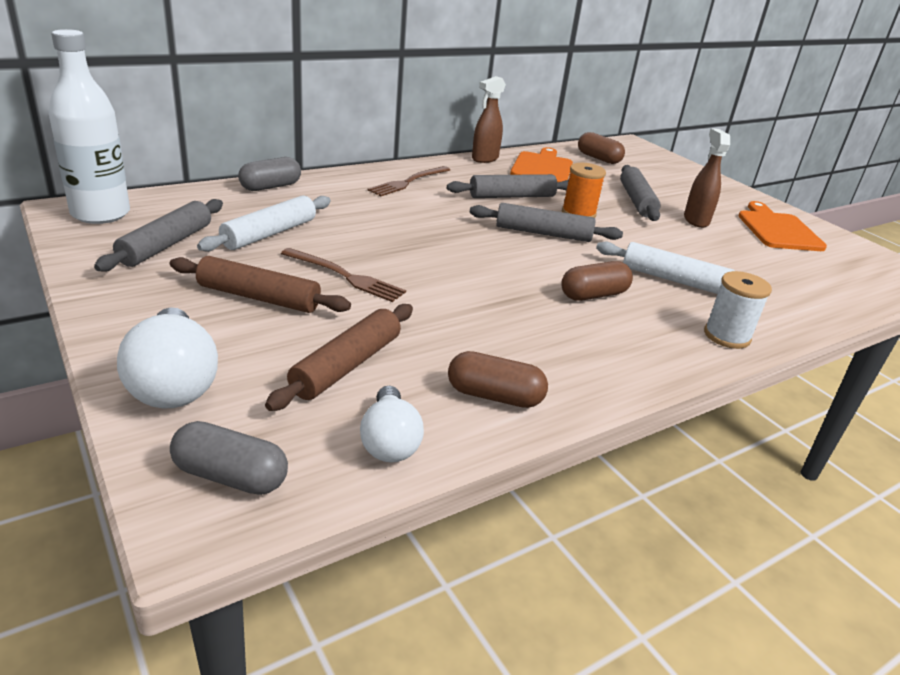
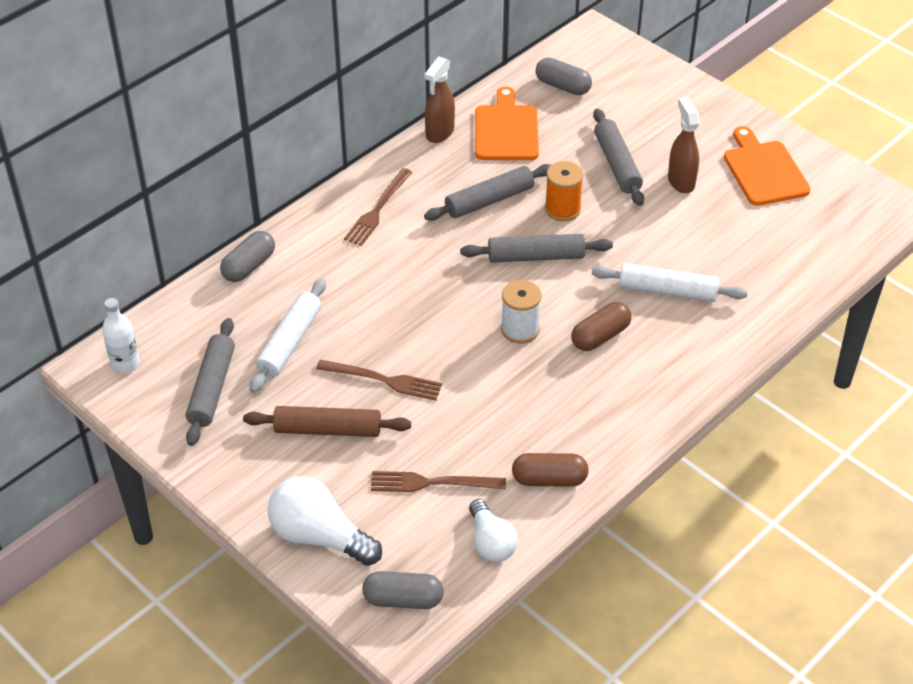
camera: 10 degrees left, 15 degrees up
(100, 214) = (125, 364): white bottle -> white bottle, size x0.54
(174, 382) = (319, 536): white light bulb -> white light bulb turned 150 degrees clockwise
(347, 366) = (432, 483): brown rolling pin -> brown fork
(598, 158) = (563, 86): brown capsule -> grey capsule
(727, 336) = (718, 355): white spool -> white spool (520, 329)

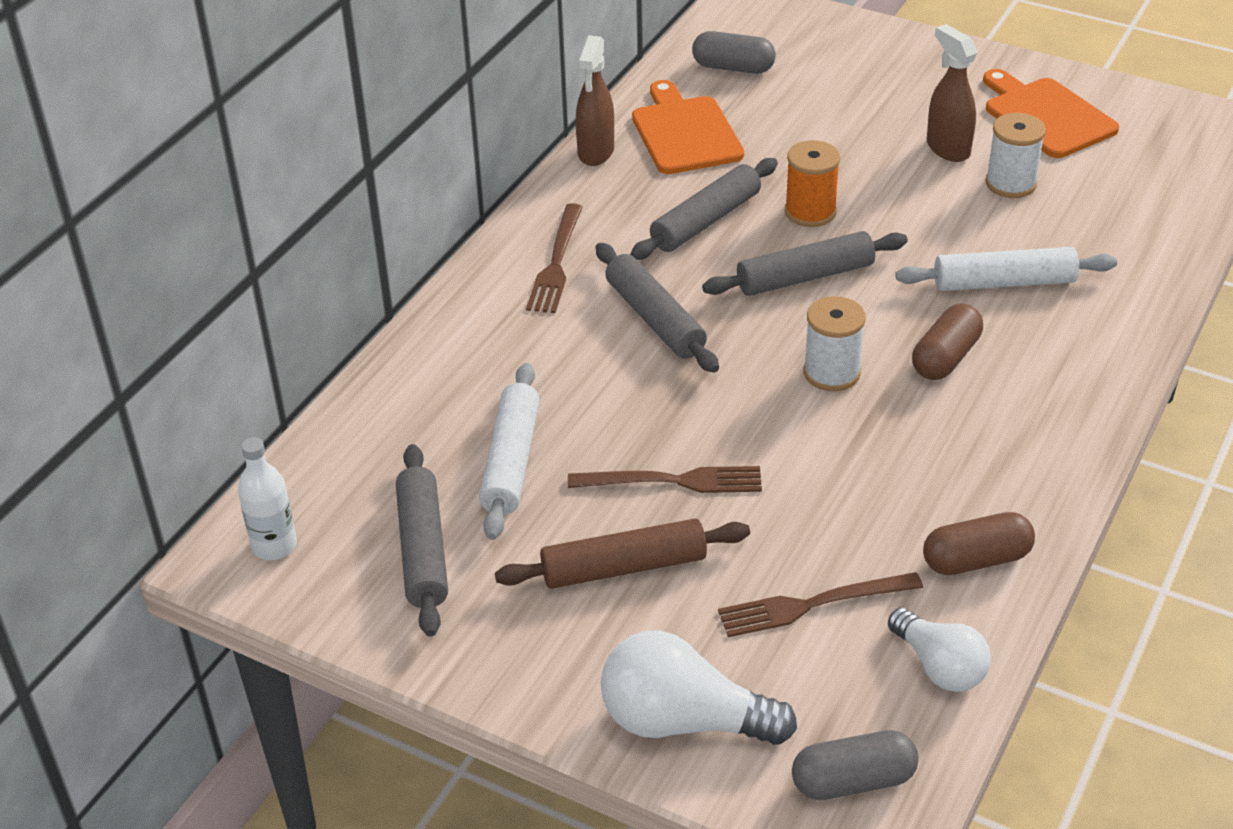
camera: 15 degrees left, 5 degrees down
(249, 266) = (404, 373): grey capsule -> none
(617, 164) = (854, 144): grey rolling pin -> grey rolling pin (655, 319)
(711, 218) = (1010, 183): none -> white spool

